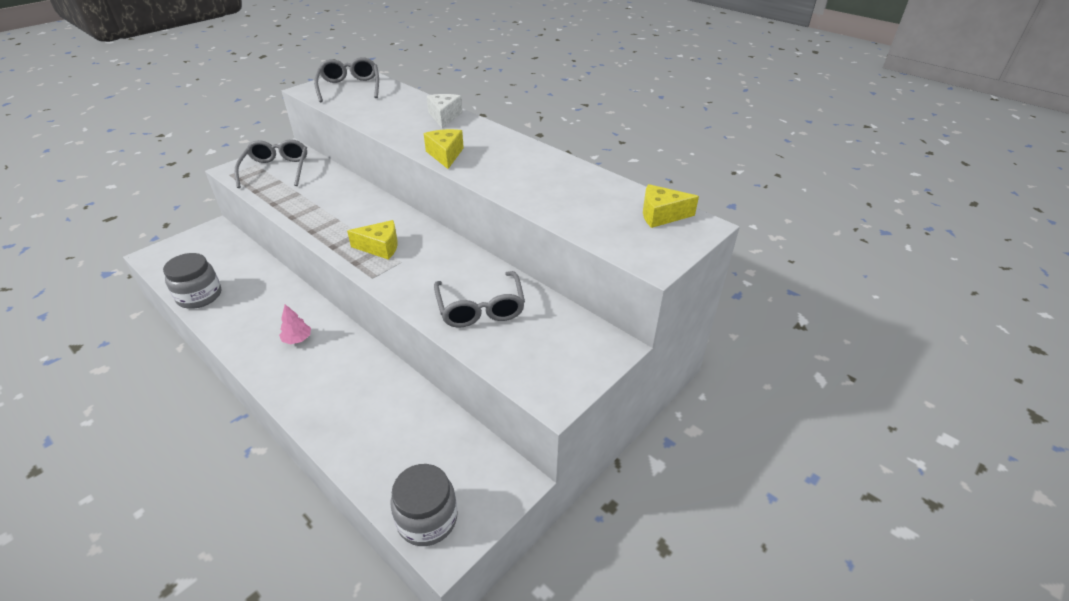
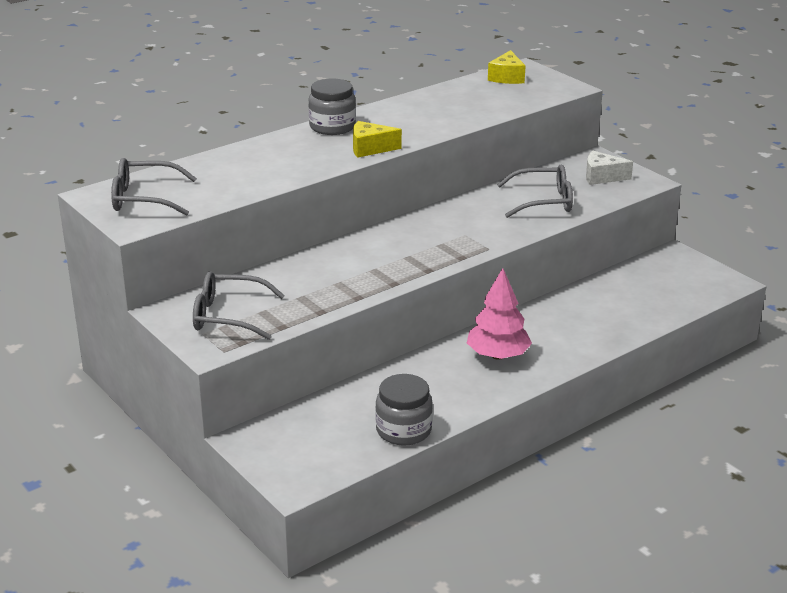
camera: 80 degrees left, 10 degrees down
(297, 339) = (497, 355): pink tree -> pink tree, size x1.93
(380, 247) = (437, 245): yellow cheese -> none
(427, 519) = (708, 288): grey jar -> grey jar (332, 127)
(444, 117) = (274, 146): white cheese -> white cheese (602, 177)

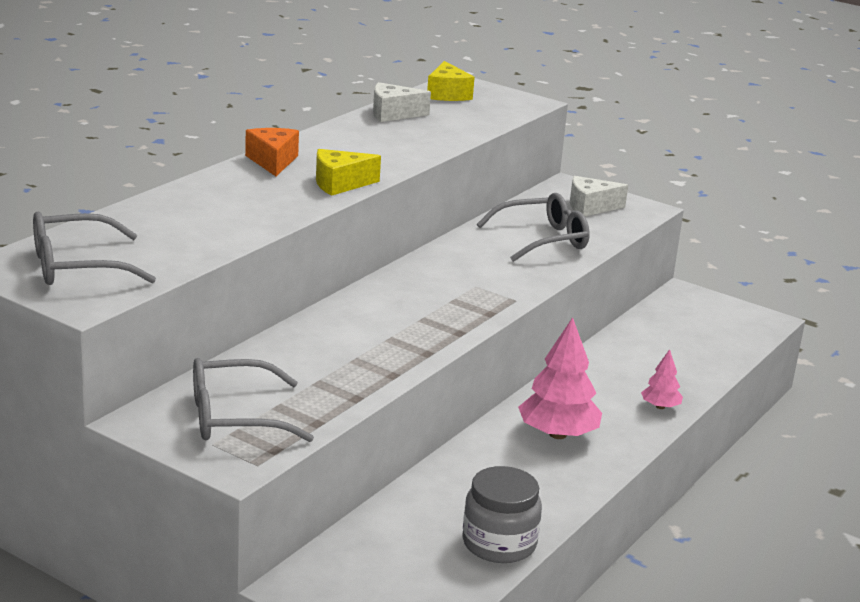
camera: 20 degrees left, 5 degrees down
(332, 127) = (273, 161): grey jar -> orange cheese
(451, 92) = (393, 114): none -> white cheese
(593, 343) = (660, 407): none -> pink tree

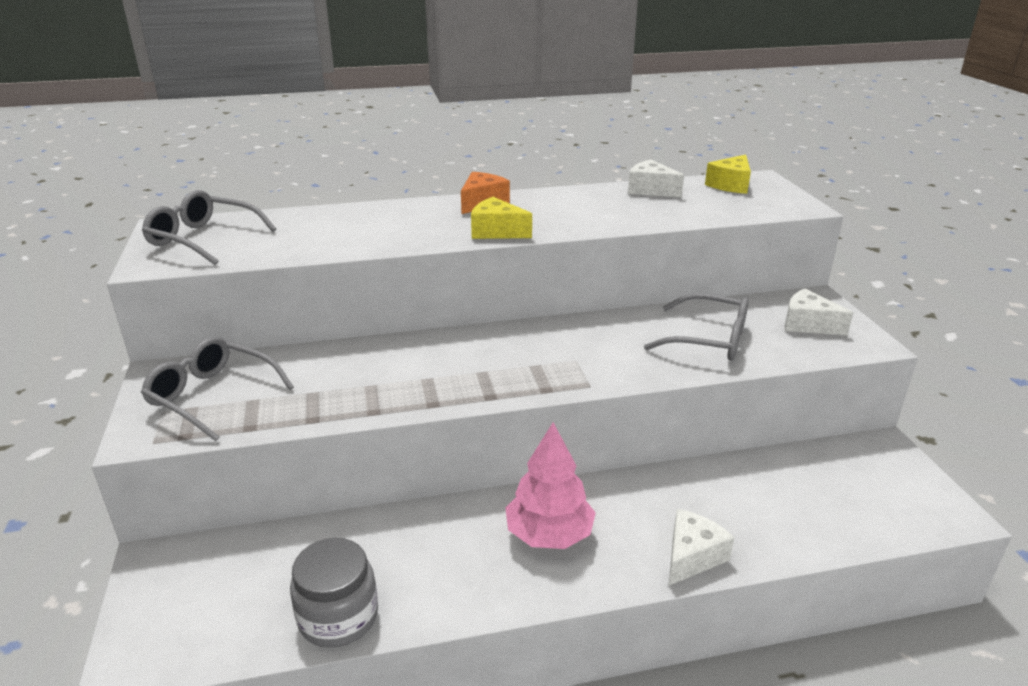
camera: 45 degrees right, 5 degrees up
(660, 407) = (692, 556): pink tree -> white cheese

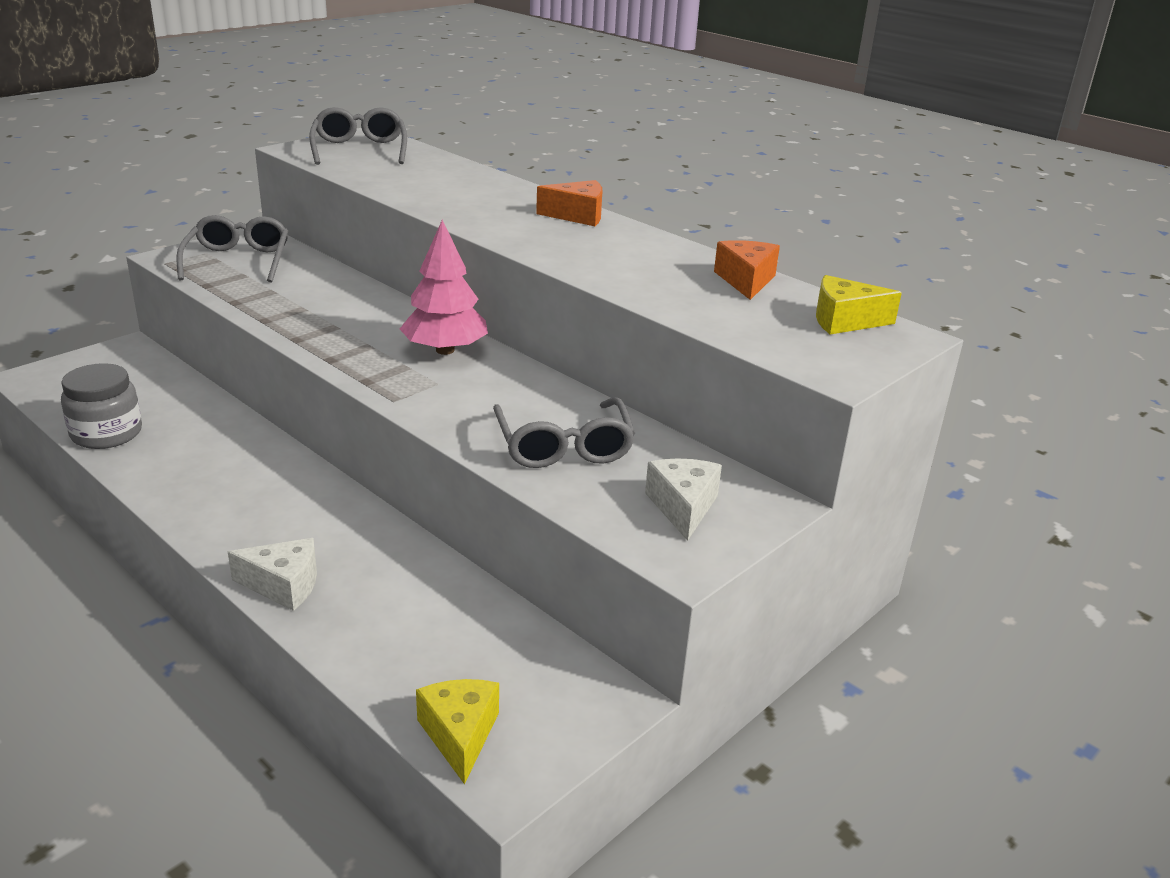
camera: 55 degrees right, 0 degrees up
(496, 231) = (512, 235): yellow cheese -> yellow cheese (460, 735)
(549, 534) = (263, 497): pink tree -> pink tree (445, 350)
(650, 190) = (746, 281): white cheese -> orange cheese

